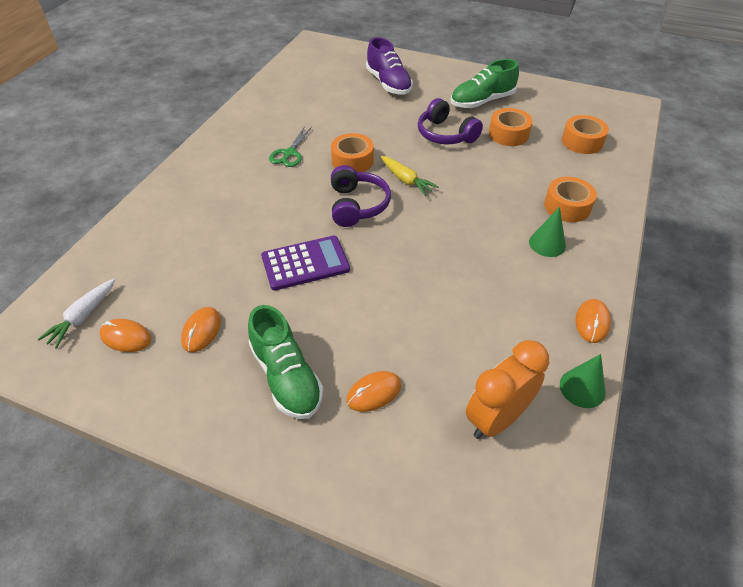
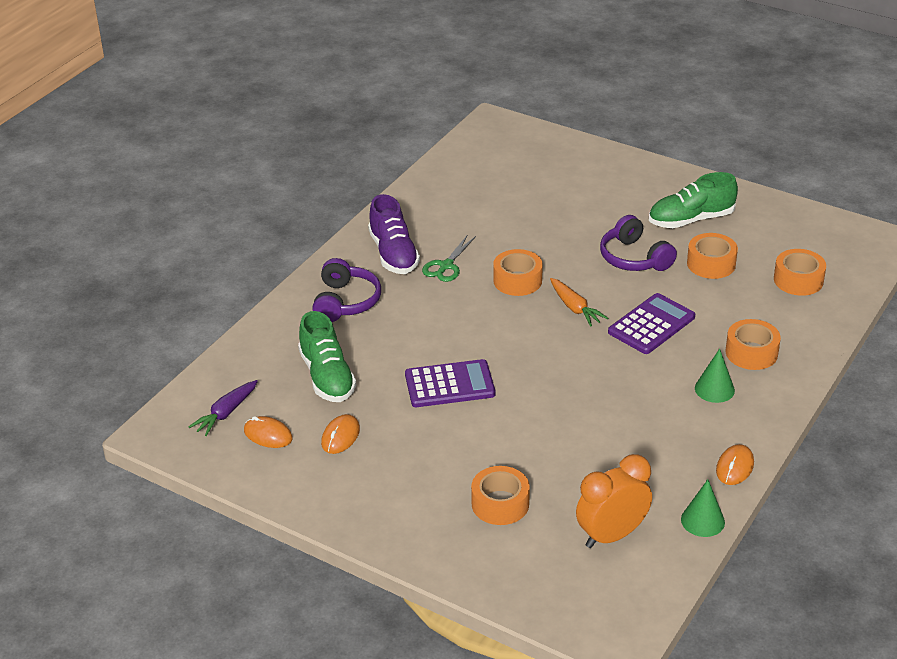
camera: 10 degrees right, 10 degrees down
(83, 317) = (226, 413): white carrot -> purple carrot
(286, 377) = (419, 483): green shoe -> green shoe (327, 377)
(357, 205) = (514, 331): purple headphones -> purple headphones (345, 302)
(374, 393) = (500, 504): orange mouse -> orange tape
(388, 83) = (579, 187): purple shoe -> purple shoe (393, 254)
(406, 180) = (575, 308): yellow carrot -> orange carrot
(475, 189) = (651, 324): none -> purple calculator

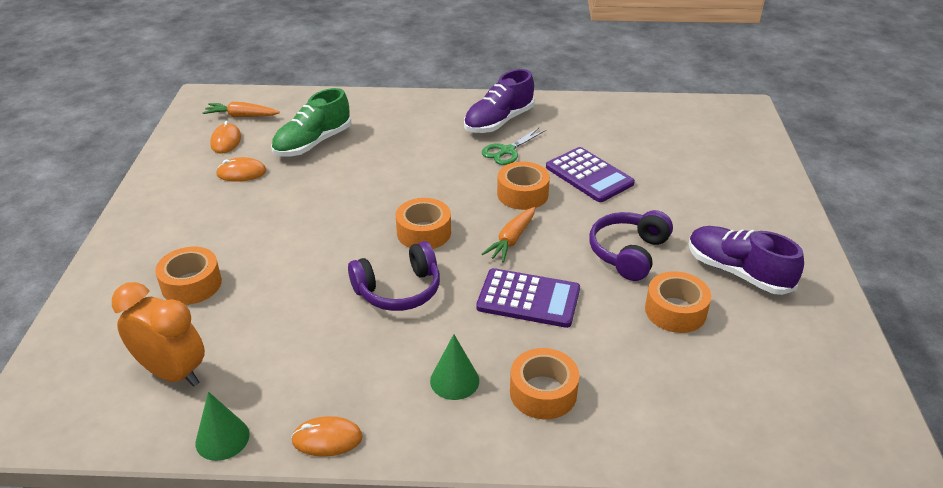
camera: 60 degrees right, 0 degrees up
(226, 413) = (241, 116): purple carrot -> orange carrot
(345, 302) = (415, 121): purple headphones -> purple headphones (398, 290)
(446, 266) = (507, 151): green scissors -> green scissors turned 45 degrees counterclockwise
(449, 384) = (343, 204): purple calculator -> purple calculator (589, 175)
(691, 220) = (737, 272): green shoe -> purple shoe
(798, 280) = (718, 394): orange tape -> orange tape (424, 232)

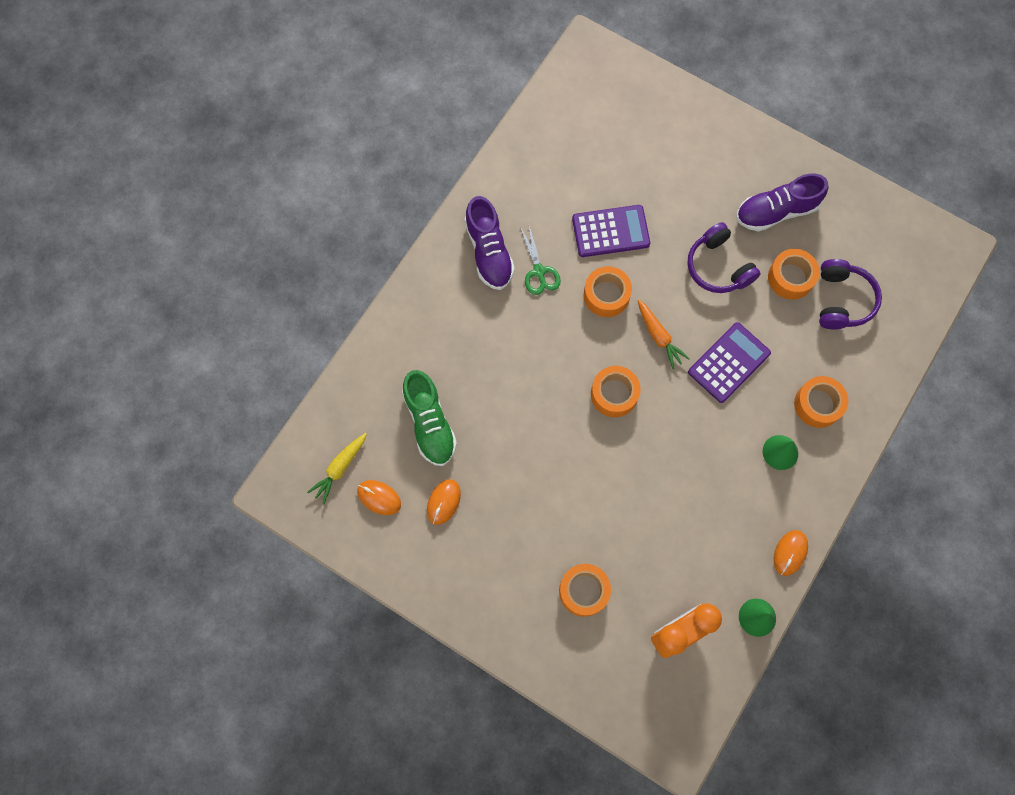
camera: 60 degrees left, 35 degrees up
(241, 116) = (340, 468): orange carrot -> yellow carrot
(398, 290) = (672, 445): purple headphones -> purple headphones (842, 300)

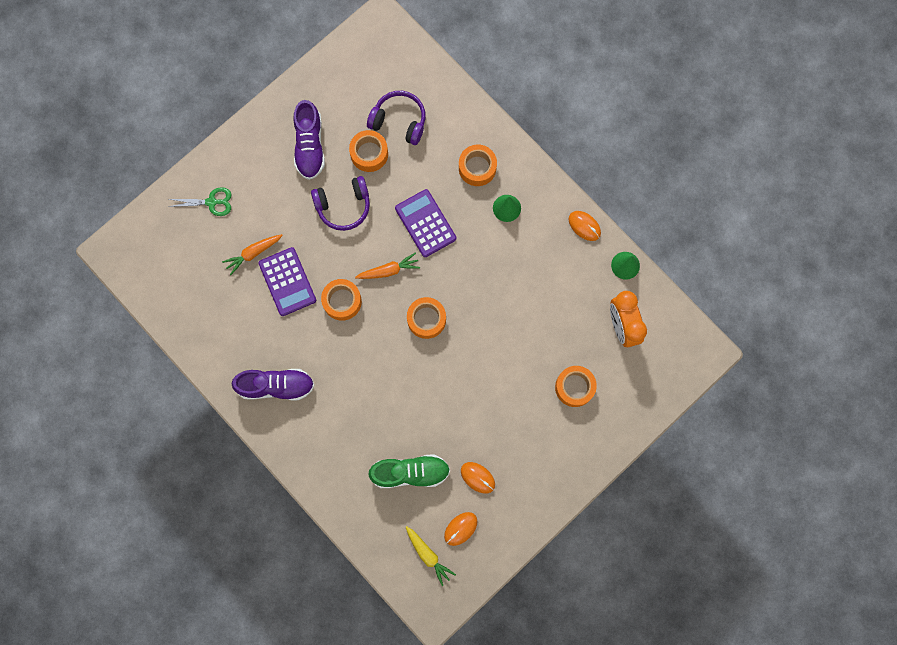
camera: 75 degrees left, 5 degrees up
(539, 271) = (305, 349): green scissors -> green scissors (212, 202)
(610, 231) = (287, 282): purple calculator -> purple calculator turned 150 degrees clockwise
(631, 187) = (253, 253): none -> orange carrot

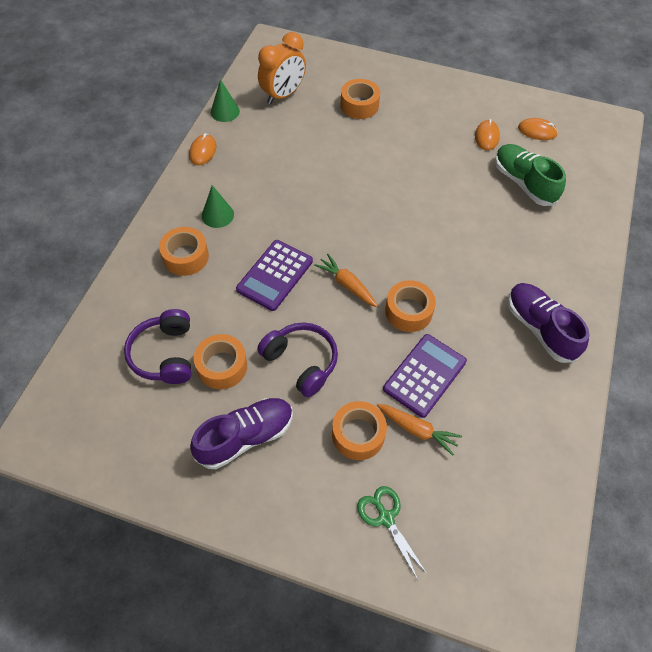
camera: 120 degrees left, 20 degrees down
(426, 319) = (375, 231): orange tape -> orange tape (358, 434)
(428, 555) = (577, 143): yellow carrot -> none

